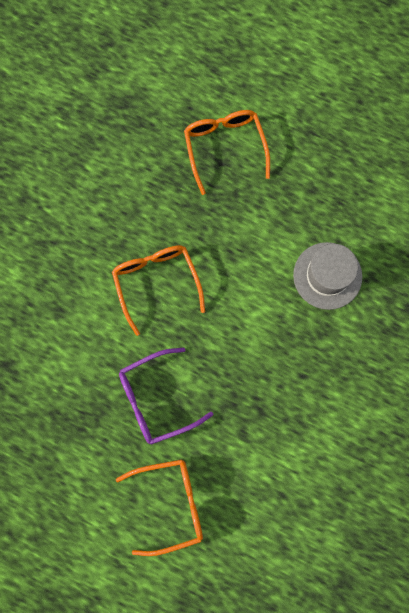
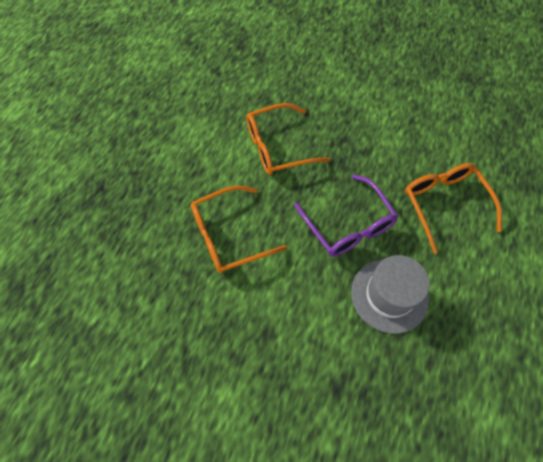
camera: 95 degrees left, 15 degrees down
(225, 147) = (84, 185): orange glasses -> orange glasses (278, 147)
(327, 276) = (215, 99): grey hat -> grey hat (389, 295)

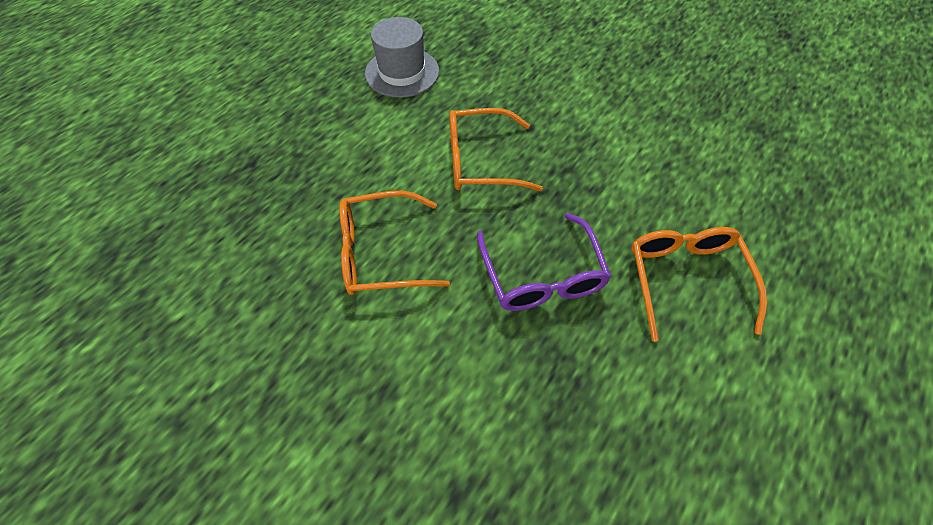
camera: 15 degrees right, 5 degrees down
(389, 295) = (571, 382): grey hat -> grey hat (402, 72)

